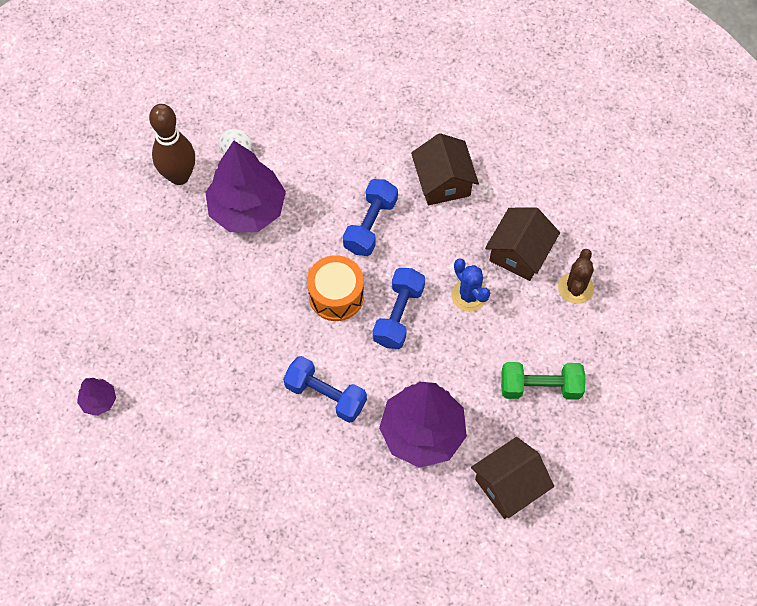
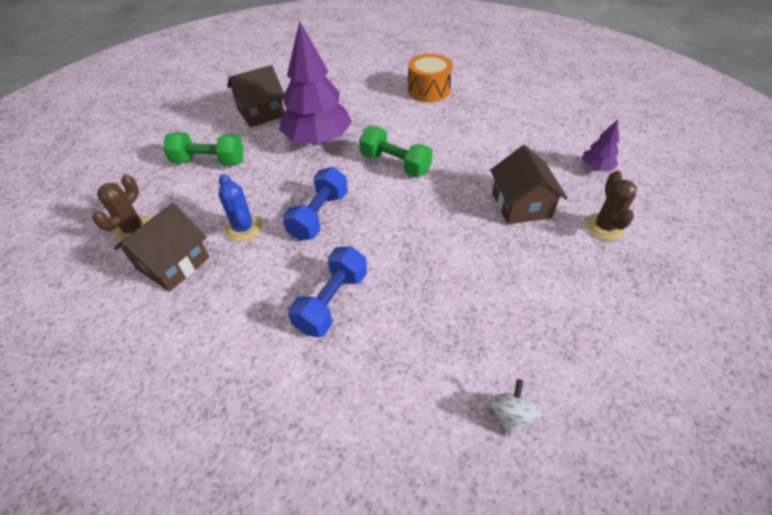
camera: 175 degrees left, 15 degrees down
(118, 317) = (604, 227): none -> brown cactus
(179, 176) = (585, 381): brown bowling pin -> none
(247, 209) = (483, 329): purple tree -> none
(325, 395) = (395, 164): blue dumbbell -> green dumbbell
(336, 295) = (379, 234): orange drum -> orange drum (428, 90)
(443, 182) = (227, 350): brown house -> brown house (521, 205)

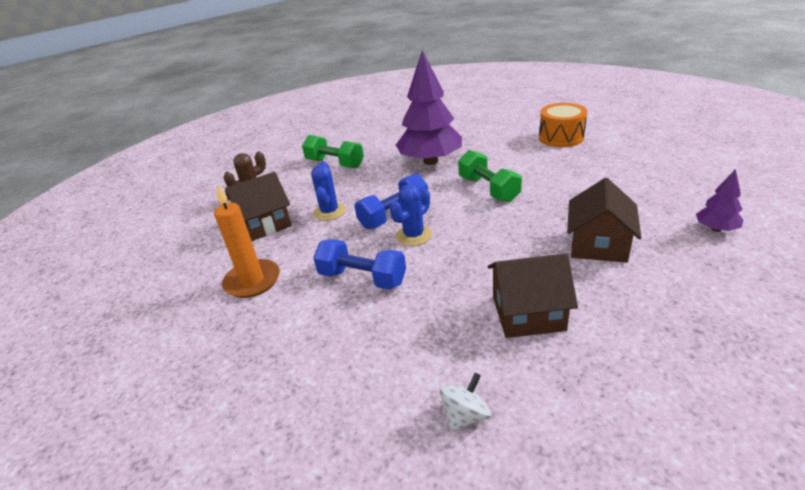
camera: 30 degrees right, 15 degrees down
(208, 342) = (252, 281): none -> orange candle
(261, 112) = (397, 136): brown house -> brown house (528, 313)
(332, 301) = (362, 278): blue dumbbell -> blue dumbbell turned 60 degrees clockwise
(354, 236) = (414, 235): none -> blue cactus
(604, 227) = (690, 284): brown cactus -> none

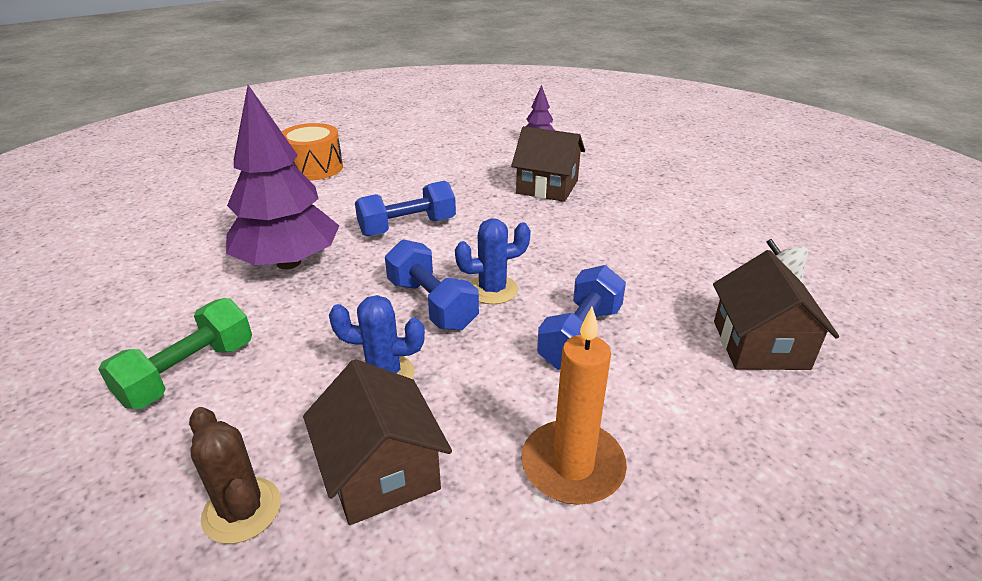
camera: 90 degrees left, 0 degrees up
(414, 235) = (492, 290): blue cactus -> blue cactus turned 60 degrees counterclockwise
(488, 189) = (407, 227): green dumbbell -> blue dumbbell
(528, 313) = (646, 233): brown house -> brown house (760, 345)

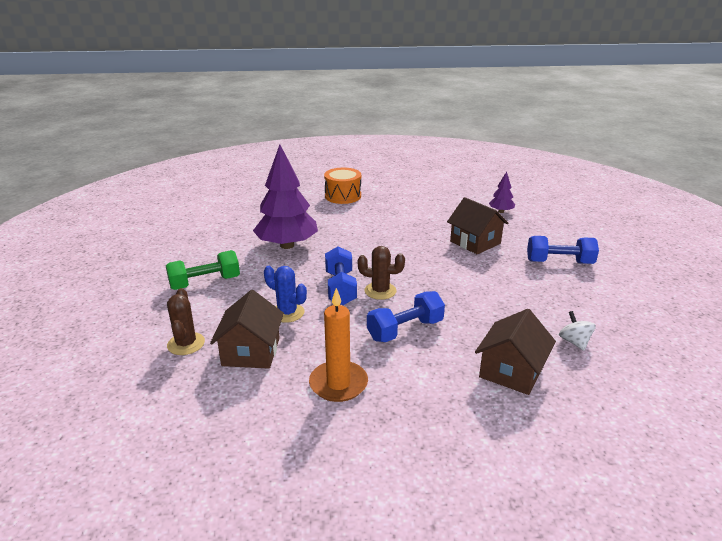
camera: 30 degrees right, 5 degrees down
(407, 227) = (365, 243): blue dumbbell -> blue dumbbell (559, 262)
(492, 290) = (380, 291): blue cactus -> brown cactus

